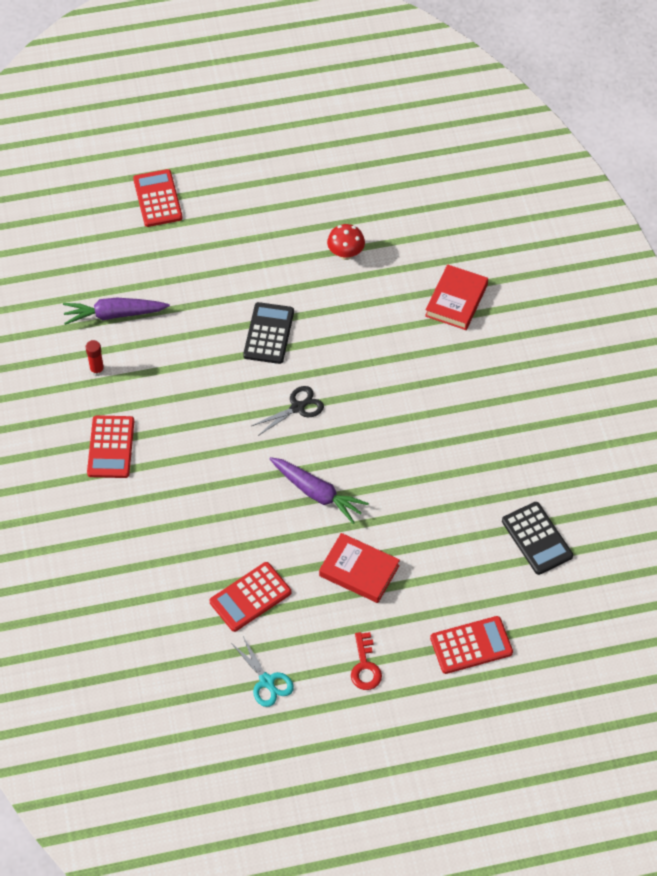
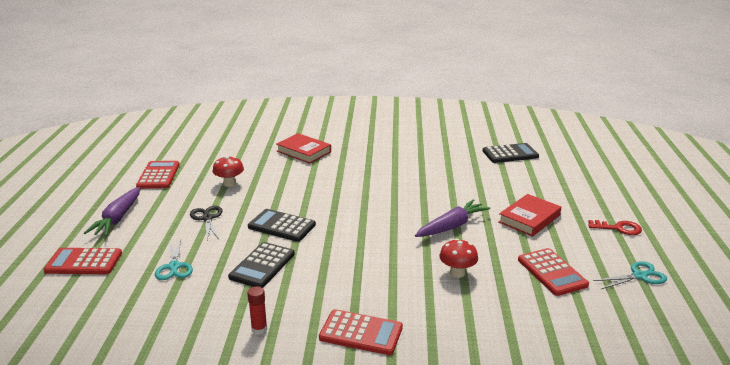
camera: 75 degrees left, 30 degrees down
(114, 314) = (198, 308): purple carrot -> purple carrot (118, 218)
(170, 271) = (174, 267): none -> turquoise scissors
(191, 341) = (262, 266): none -> black calculator
(225, 510) = (457, 273): none -> red mushroom
(297, 407) = (364, 223): black scissors -> black scissors (207, 218)
(471, 645) = (596, 186): red calculator -> red calculator (158, 175)

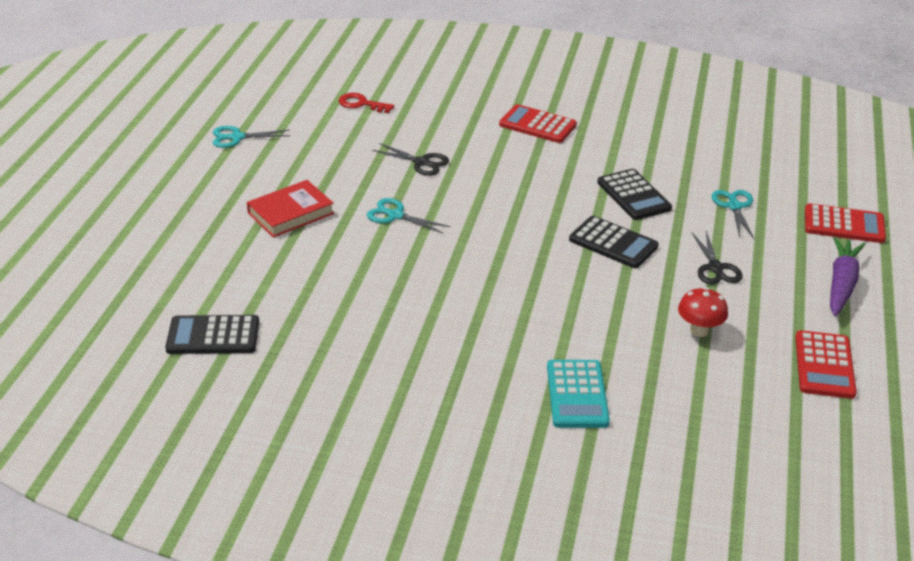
camera: 170 degrees left, 10 degrees up
(259, 329) = (630, 138): red glue stick -> none
(262, 266) = (633, 195): black calculator -> black calculator turned 120 degrees clockwise
(304, 151) = (577, 394): red book -> turquoise calculator
(451, 226) = (395, 215): purple carrot -> turquoise scissors
(457, 273) = (421, 162): red mushroom -> black scissors
(552, 272) = (322, 151): red calculator -> none
(618, 228) = (195, 187): red key -> red key (361, 104)

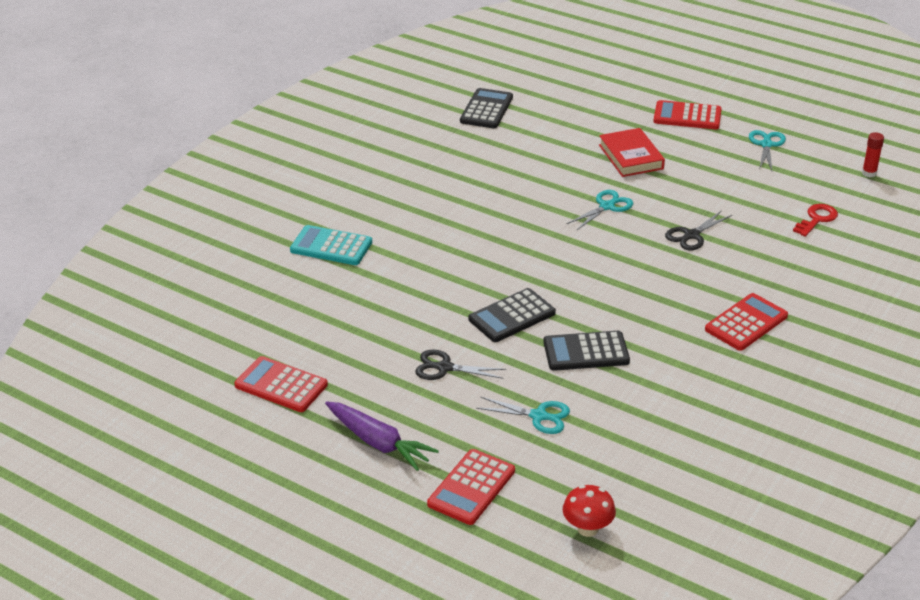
camera: 110 degrees right, 0 degrees up
(190, 188) = (687, 116): none -> red calculator
(271, 84) = (869, 173): none -> red glue stick
(699, 330) = (366, 329): red mushroom -> red mushroom (587, 529)

